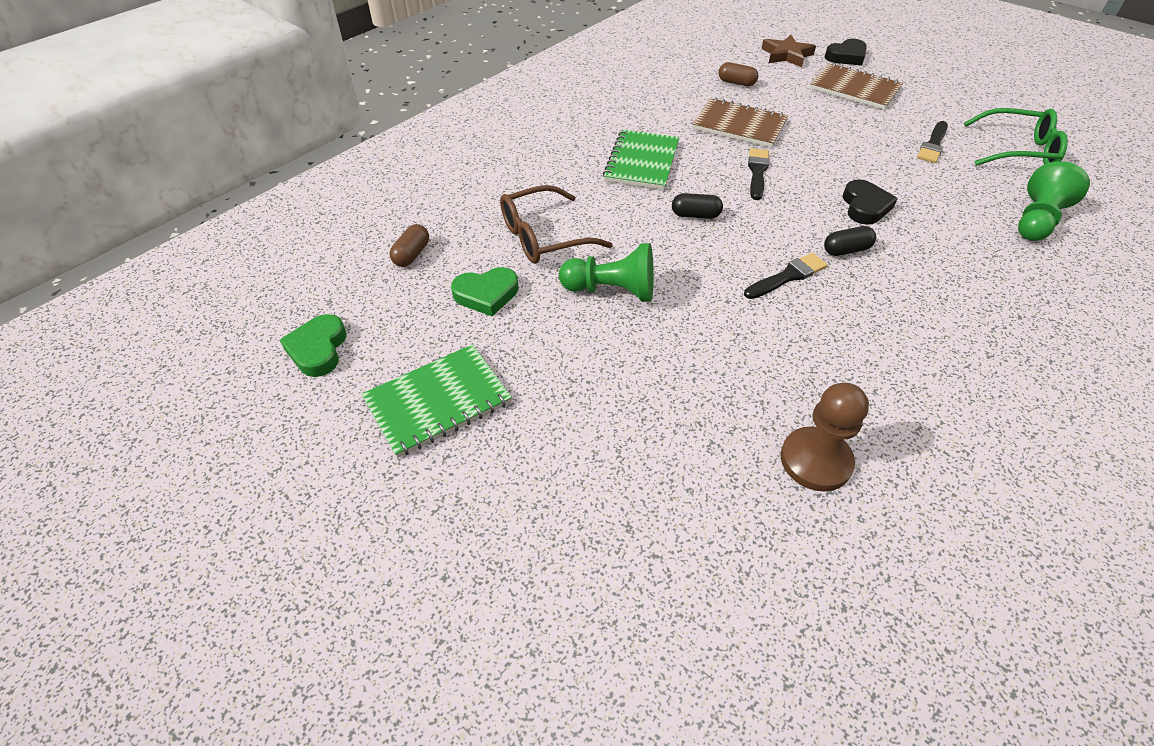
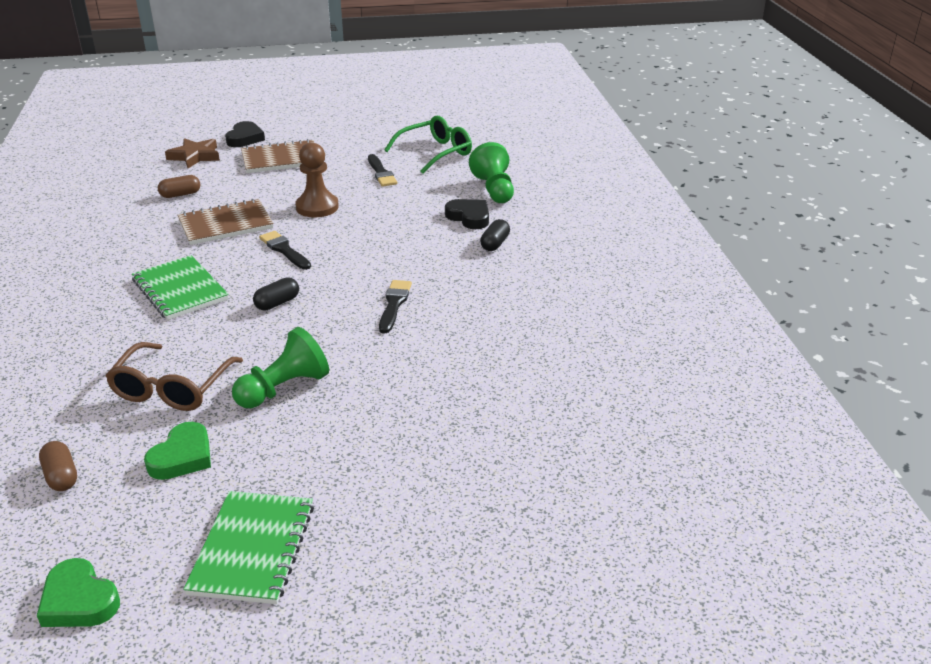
camera: 50 degrees left, 15 degrees down
(815, 461) = (542, 393): brown pawn -> brown pawn (317, 207)
(846, 250) = (409, 267): black capsule -> black capsule (495, 244)
(865, 206) = (387, 234): black heart -> black heart (469, 217)

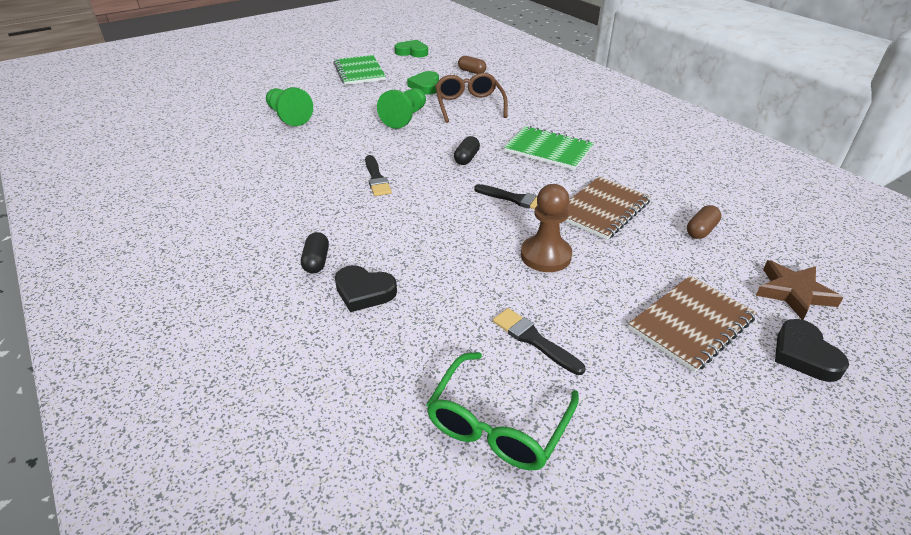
camera: 155 degrees right, 5 degrees up
(494, 189) = (356, 356): green pawn -> green pawn (288, 117)

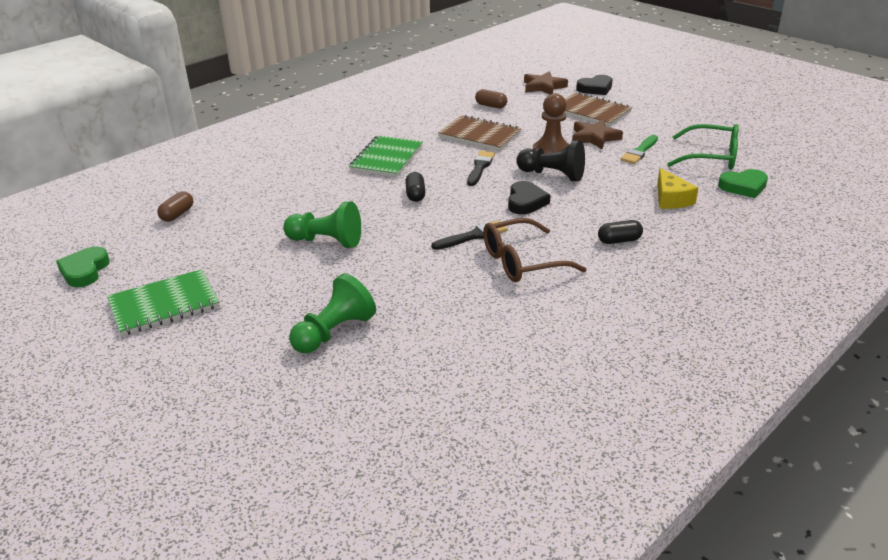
camera: 100 degrees left, 5 degrees down
(364, 292) = (639, 213): black heart -> black heart (526, 202)
(384, 330) = (671, 199): none -> yellow cheese
(425, 86) = (226, 241): green heart -> green heart (743, 187)
(466, 158) = (415, 195): black capsule -> black capsule turned 75 degrees clockwise
(469, 105) = (286, 206): brown glasses -> brown glasses (522, 262)
(482, 245) = (552, 175): none -> black pawn
(534, 340) = (639, 151): black brush -> green brush
(588, 304) = (594, 137): none -> brown star

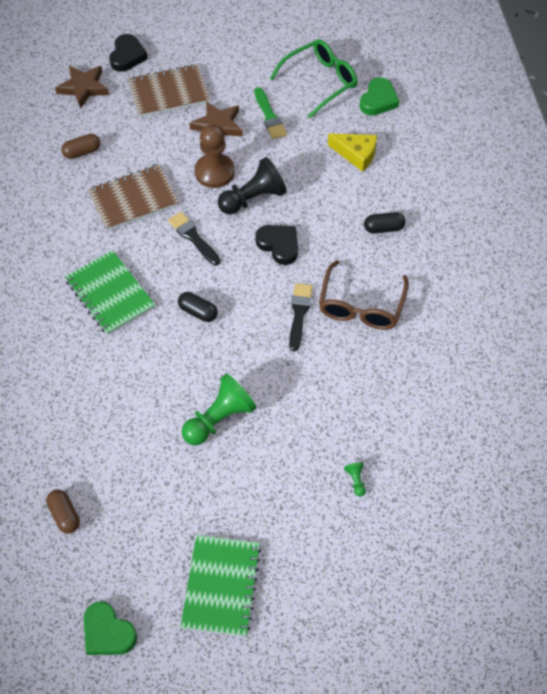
camera: 55 degrees left, 25 degrees up
(334, 332) = (356, 480): green pawn -> green pawn, size x0.42
(619, 240) = (383, 228): black capsule -> black capsule turned 60 degrees clockwise

